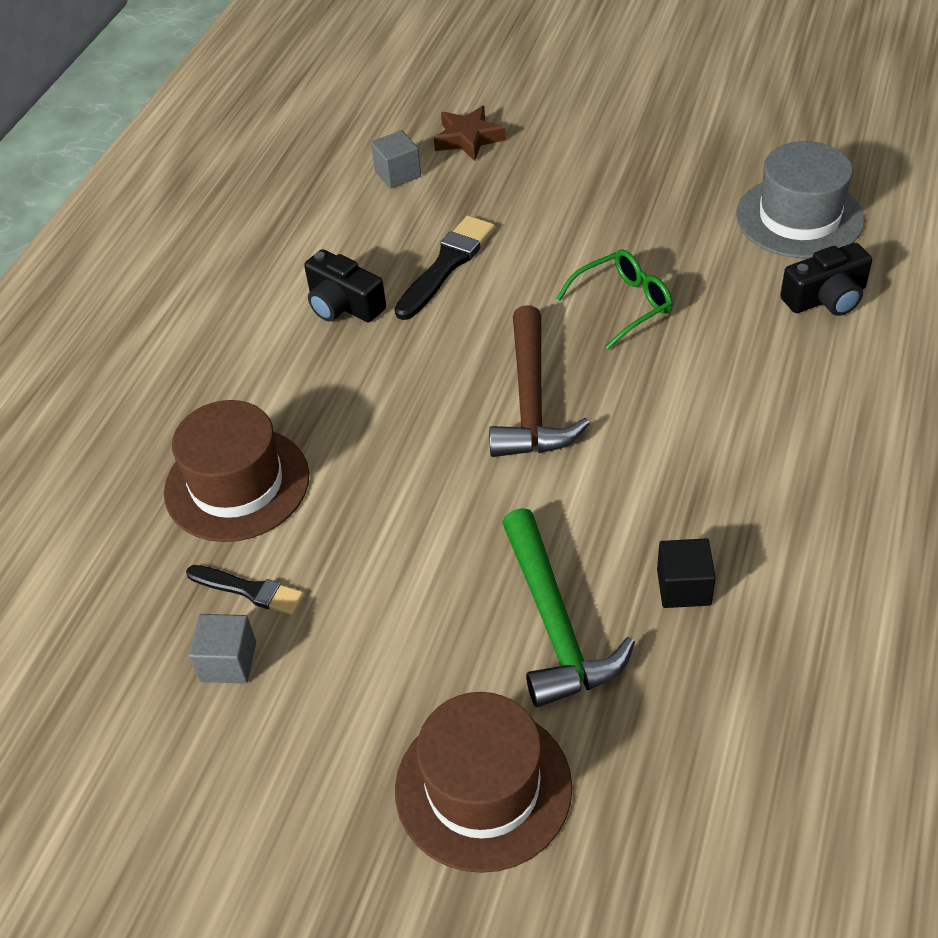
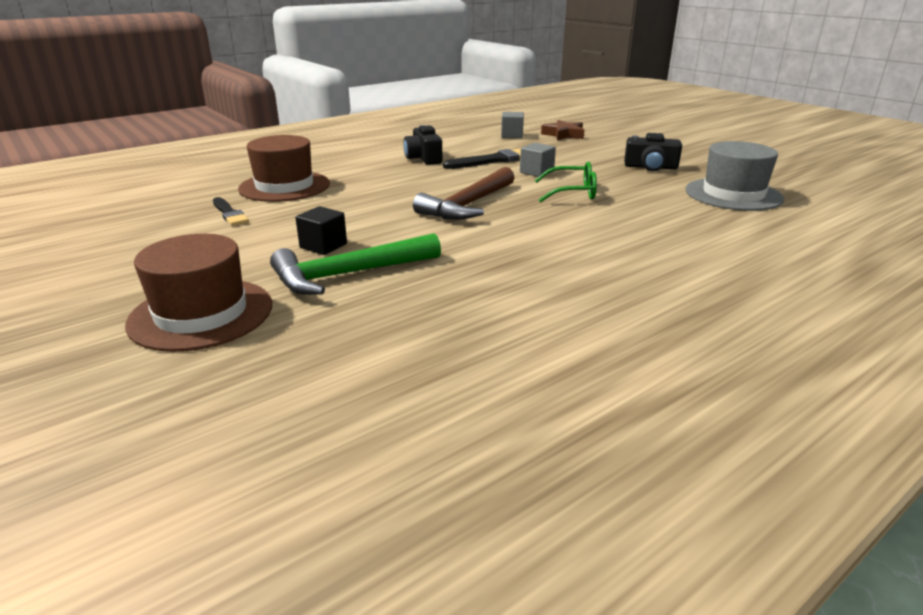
camera: 30 degrees right, 20 degrees down
(228, 662) = (178, 229): grey cube -> grey cube (536, 172)
(554, 623) = (349, 274): green hammer -> green hammer turned 45 degrees clockwise
(683, 587) = (448, 289): black cube -> black cube (323, 246)
(826, 298) = (713, 222): black camera -> black camera (650, 167)

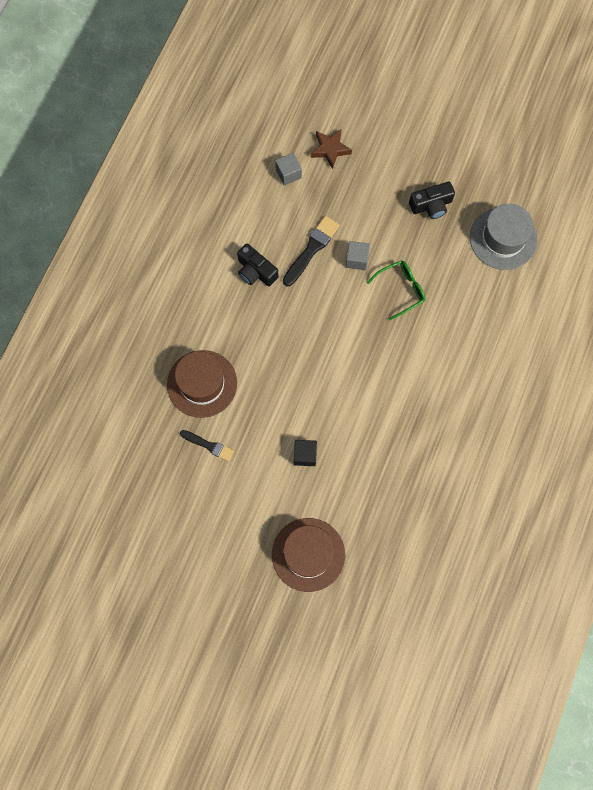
camera: 30 degrees left, 45 degrees up
(349, 274) = (346, 478): green hammer -> none
(468, 205) = (347, 349): brown hammer -> none

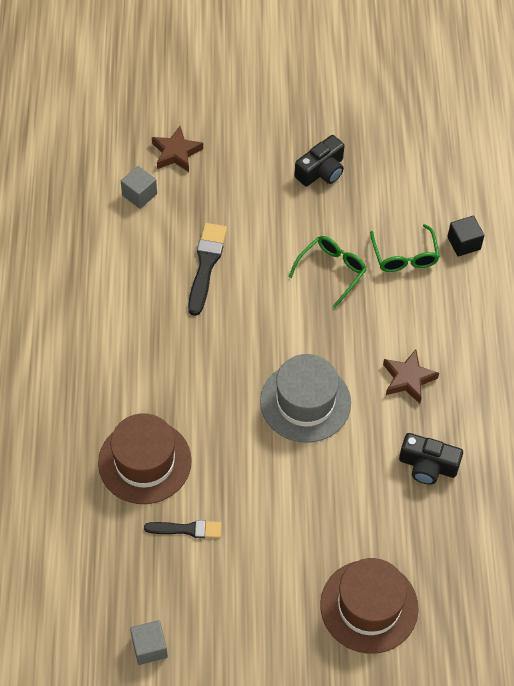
camera: 25 degrees left, 15 degrees down
(256, 271) = (151, 313): black camera -> black camera (427, 466)
(305, 455) = (309, 494): black cube -> black cube (463, 243)
(357, 259) = (264, 257): grey cube -> grey cube (149, 647)
(417, 397) = (408, 379): none -> brown star
(461, 299) = (404, 256): none -> green glasses
(503, 238) = (419, 177): grey hat -> grey hat (305, 402)

